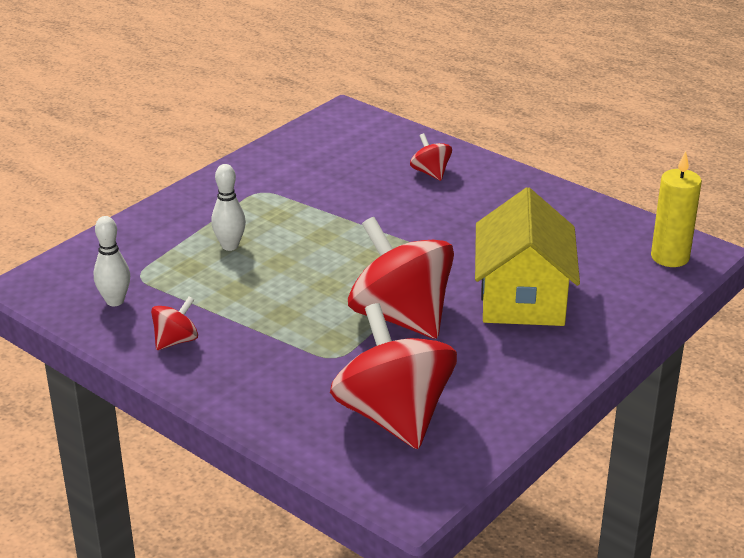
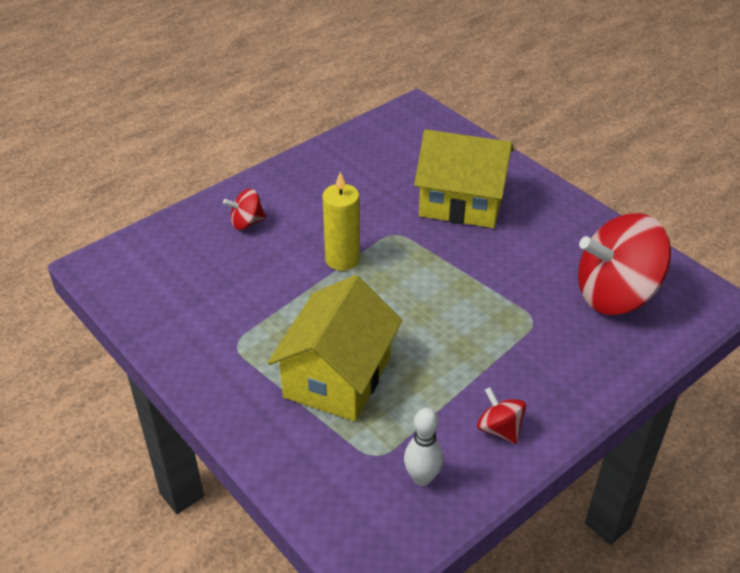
camera: 80 degrees left, 10 degrees up
(230, 246) = (337, 376): white bowling pin -> yellow house
(401, 317) = (480, 273): red spinning top -> none
(670, 257) = (420, 122): yellow candle -> yellow candle (342, 259)

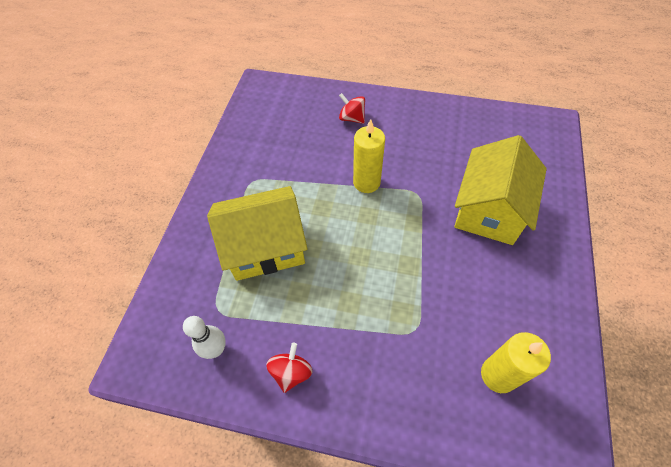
camera: 55 degrees right, 15 degrees up
(462, 202) = (489, 210): yellow house -> yellow house turned 45 degrees clockwise
(615, 295) = (498, 375): red spinning top -> yellow candle

